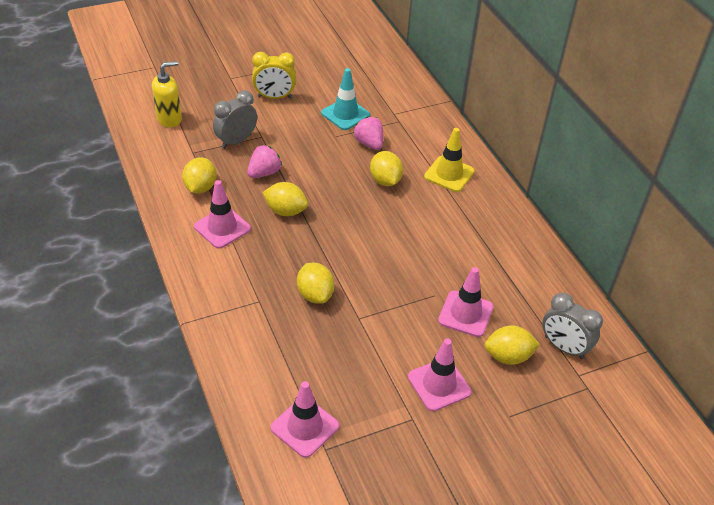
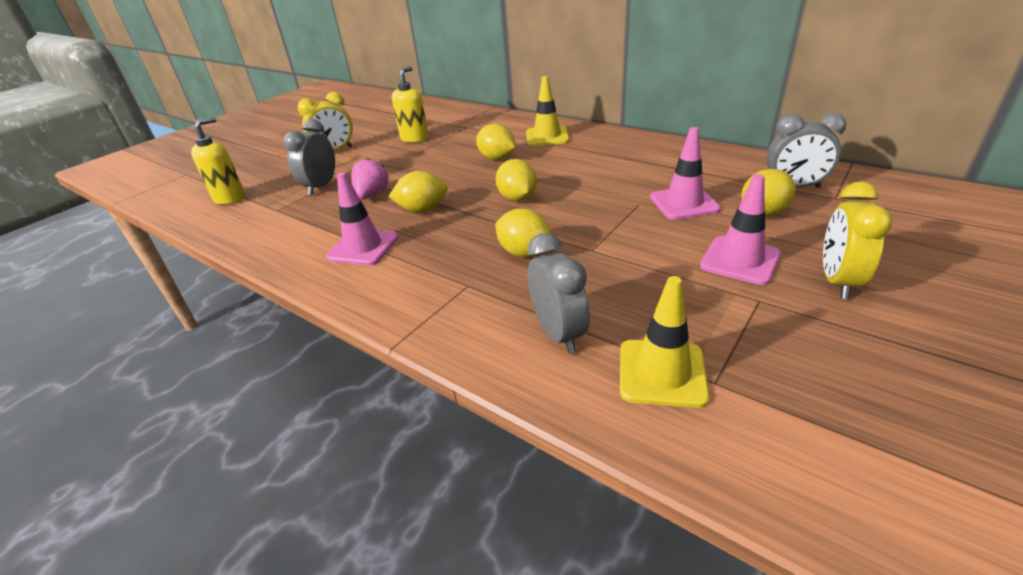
camera: 25 degrees left, 10 degrees down
(200, 187) = (308, 229): yellow lemon -> yellow lemon (517, 198)
(277, 369) = (558, 333): none -> grey clock
(305, 427) = (662, 373): pink traffic cone -> yellow traffic cone
(345, 114) = (414, 138): turquoise traffic cone -> yellow soap dispenser
(369, 144) = (456, 145): pink strawberry -> none
(476, 436) = (837, 281): none -> yellow clock

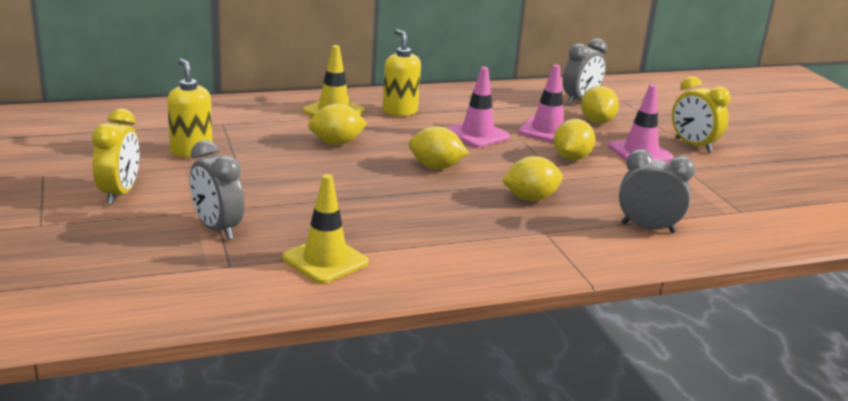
camera: 60 degrees left, 10 degrees down
(230, 198) = (127, 284): yellow soap dispenser -> yellow soap dispenser (399, 111)
(363, 247) = (410, 249): pink traffic cone -> pink traffic cone (477, 134)
(372, 195) = (299, 213): pink strawberry -> none
(422, 210) = (382, 204): yellow lemon -> yellow lemon (571, 158)
(662, 373) = (719, 219): yellow traffic cone -> yellow traffic cone (325, 260)

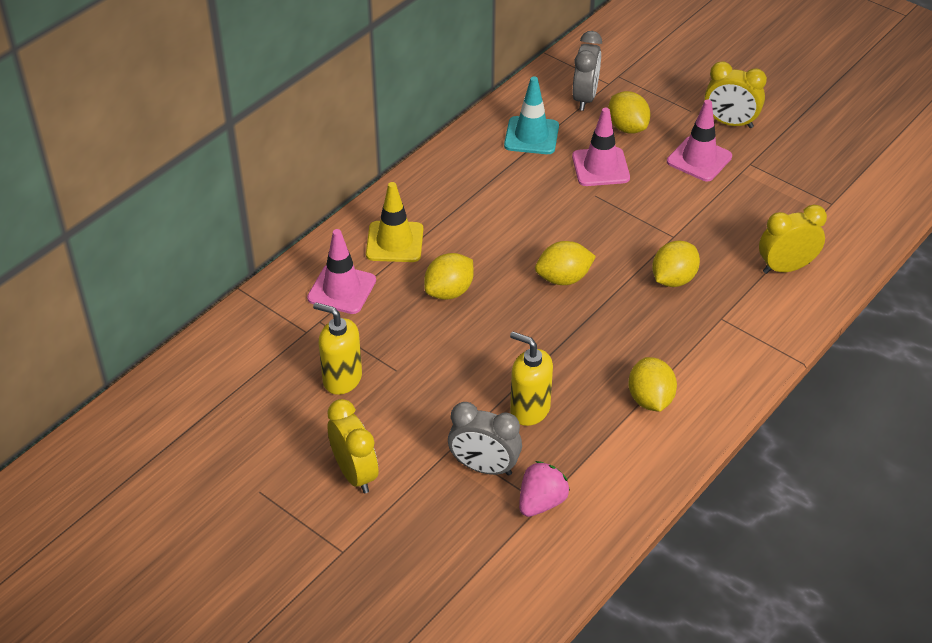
camera: 30 degrees left, 20 degrees up
(230, 264) = (541, 502): none -> pink strawberry
(325, 260) = (602, 453): yellow traffic cone -> none
(399, 111) = (451, 208): yellow soap dispenser -> yellow soap dispenser (529, 410)
(477, 134) = (550, 207): pink traffic cone -> pink traffic cone (342, 289)
(511, 103) = (531, 136): none -> turquoise traffic cone
(571, 158) = (654, 200): yellow lemon -> yellow lemon (650, 399)
(647, 228) = (786, 267): grey clock -> yellow clock

